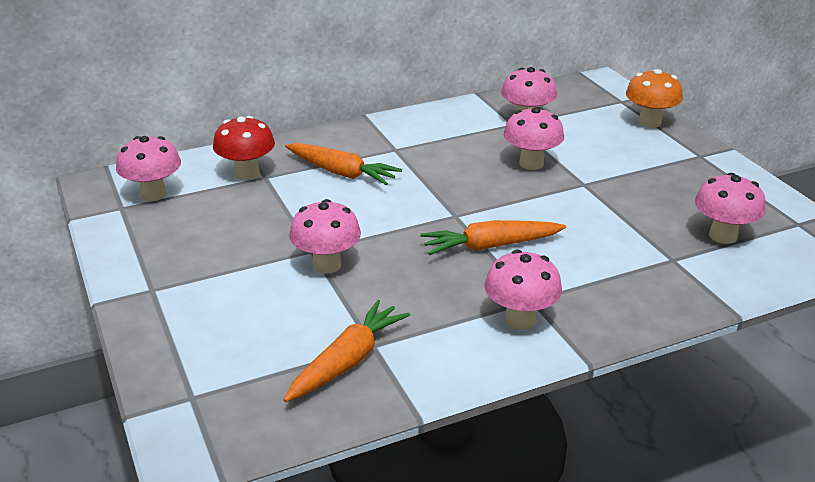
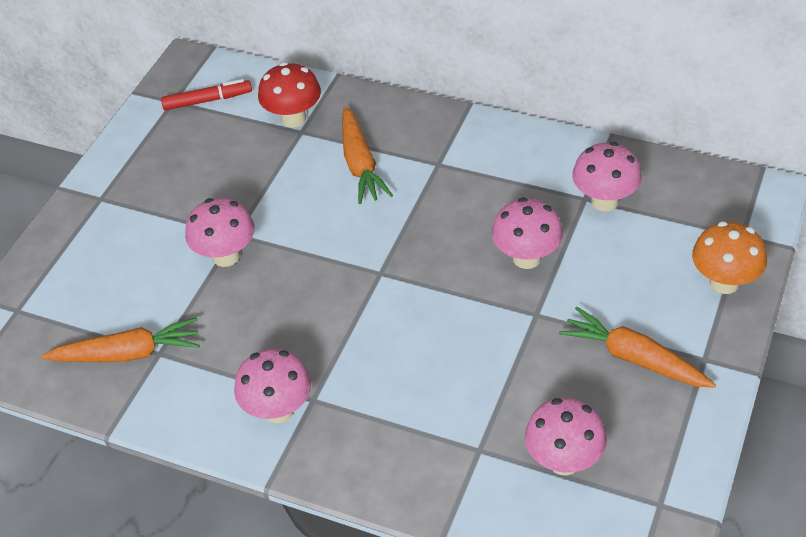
camera: 50 degrees right, 15 degrees up
(153, 194) = (207, 100): pink mushroom -> red marker
(490, 246) = (360, 324): orange carrot -> orange carrot (634, 358)

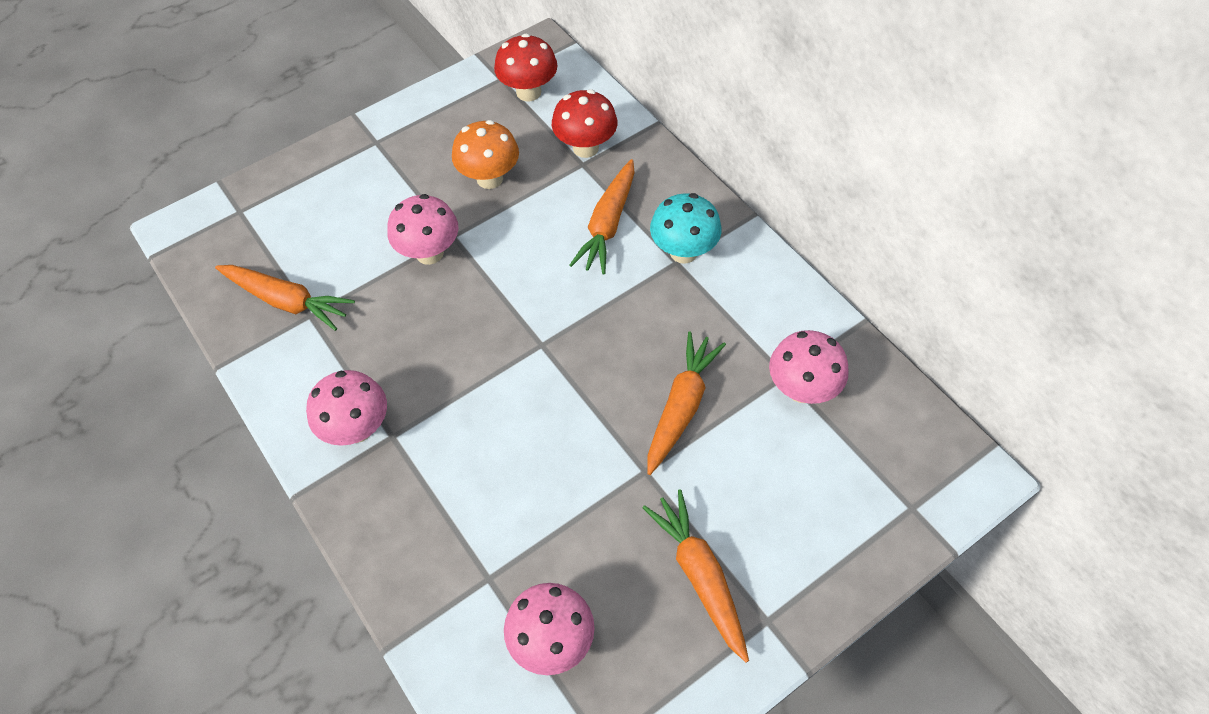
camera: 30 degrees right, 10 degrees up
(207, 100) = (528, 92): red marker -> red mushroom
(438, 154) = (683, 252): none -> turquoise mushroom
(526, 258) = (681, 407): pink mushroom -> orange carrot
(724, 282) = (852, 549): orange mushroom -> orange mushroom (489, 178)

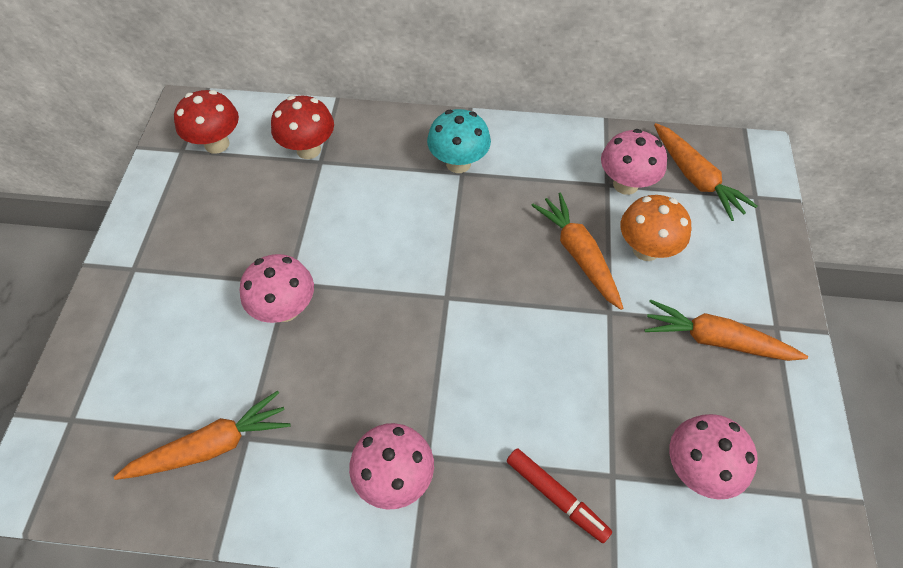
camera: 50 degrees left, 0 degrees up
(435, 549) = (556, 496): none -> red marker
(489, 178) = (264, 222): orange mushroom -> orange mushroom (646, 249)
(607, 224) = (388, 186): orange carrot -> orange carrot (695, 178)

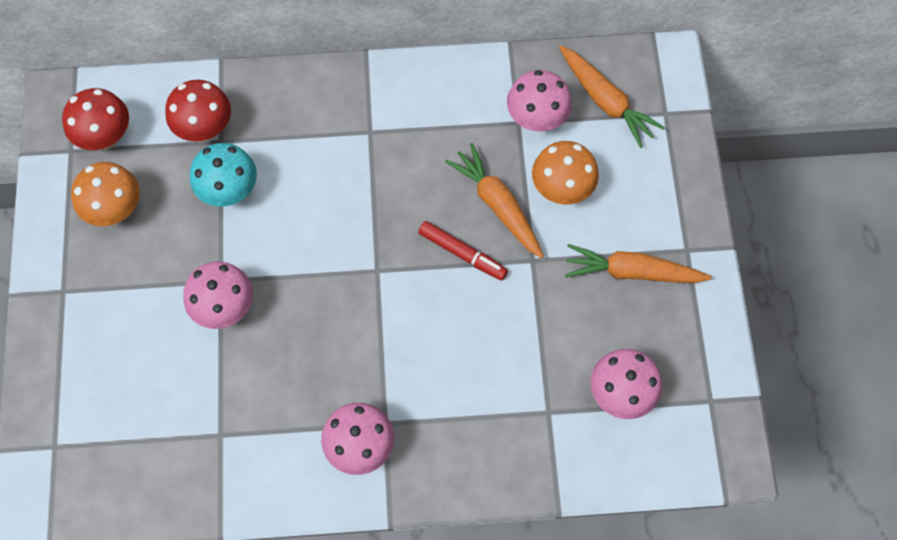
camera: 10 degrees left, 10 degrees up
(206, 205) = (115, 210): none -> orange mushroom
(212, 446) = (191, 447): orange carrot -> none
(458, 163) = (364, 121): turquoise mushroom -> turquoise mushroom (229, 191)
(556, 496) = (502, 438): red marker -> red marker (462, 253)

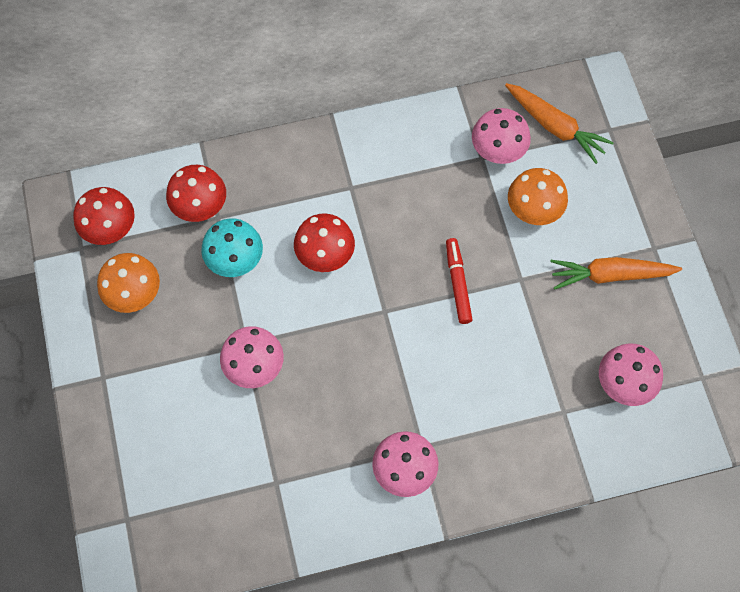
camera: 10 degrees left, 0 degrees up
(326, 201) = (325, 256): none -> red mushroom
(462, 253) = (457, 283): red marker -> red marker turned 120 degrees counterclockwise
(497, 205) = (479, 235): orange carrot -> none

